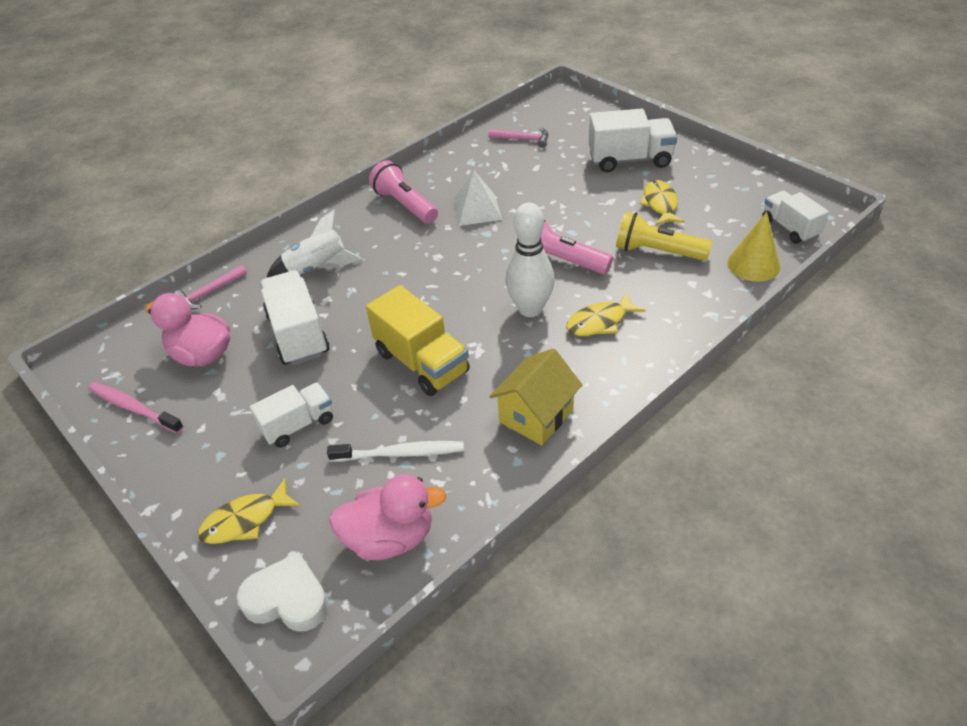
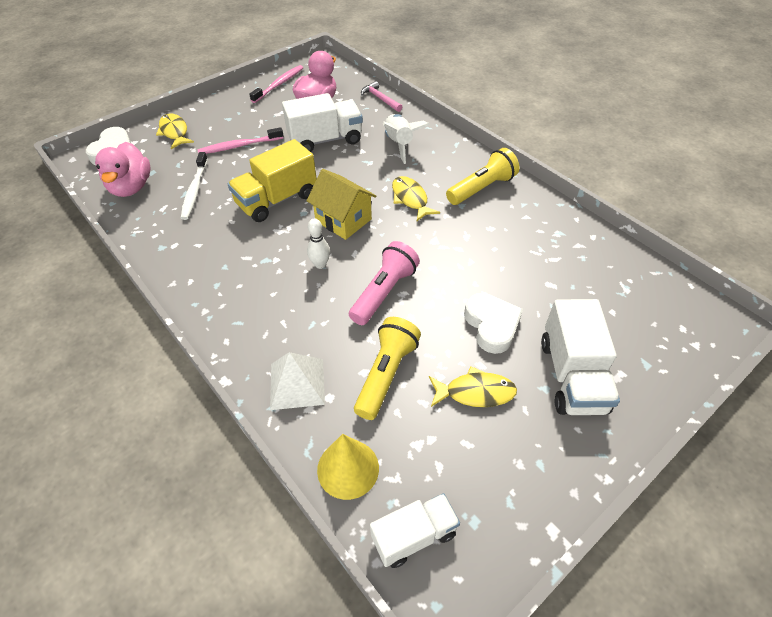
camera: 90 degrees right, 5 degrees up
(298, 425) = (239, 146): white truck -> pink toothbrush
(405, 205) = (482, 188): pink flashlight -> yellow flashlight
(477, 209) = (472, 235): white pyramid -> white pyramid (297, 383)
(523, 139) = (608, 277): pink hammer -> none
(530, 309) = (320, 264): white bowling pin -> white bowling pin, size x0.53
(536, 415) = (198, 260): yellow house -> yellow house (343, 220)
(589, 197) = (491, 325): none -> white heart
(600, 322) = (290, 311): yellow fish -> yellow fish (410, 199)

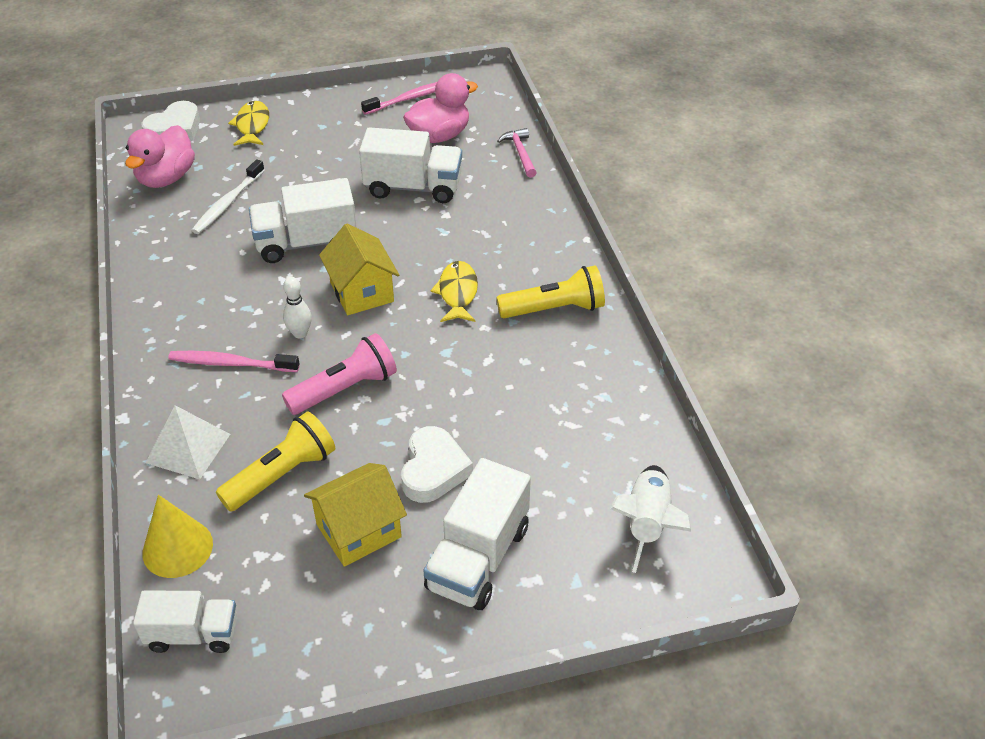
camera: 25 degrees right, 5 degrees down
(239, 146) = (310, 164): pink toothbrush -> pink toothbrush (231, 363)
(277, 200) = (306, 243): yellow truck -> white truck
(399, 144) = (497, 220): white rocket -> white rocket (647, 523)
(475, 392) = (359, 531): yellow fish -> yellow house

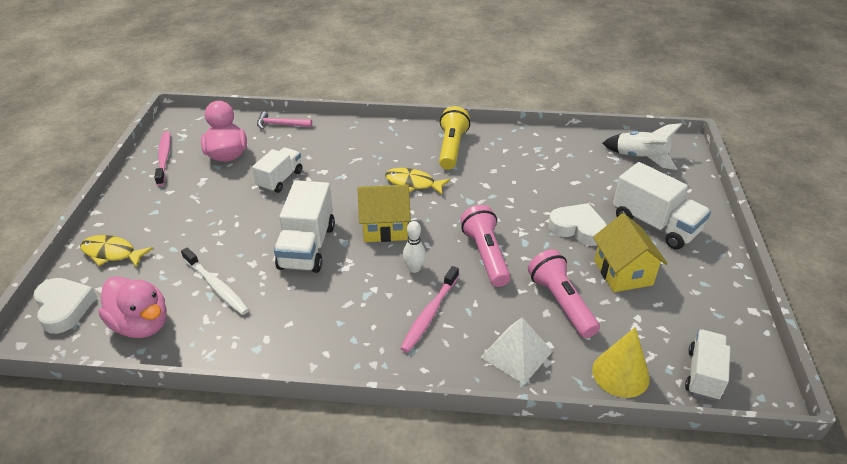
camera: 70 degrees left, 5 degrees down
(282, 474) = (561, 302): yellow flashlight -> pink flashlight
(413, 187) = (280, 179): white truck -> white truck, size x0.65

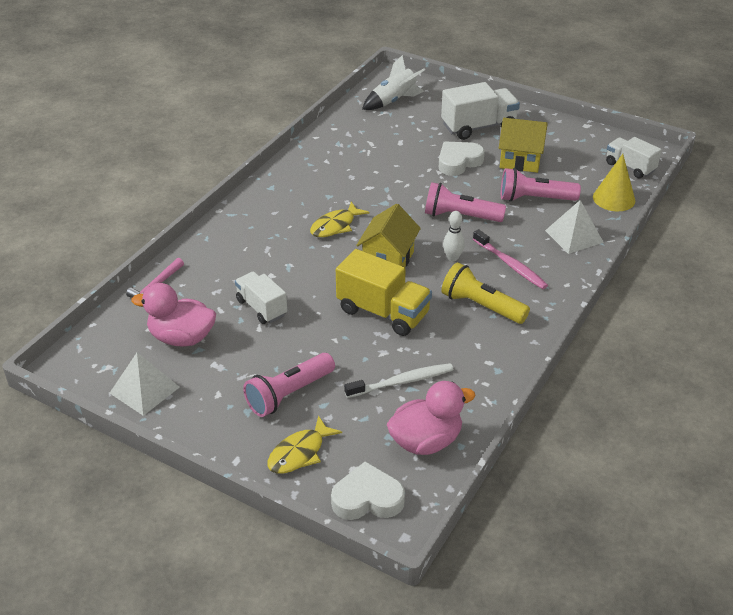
camera: 65 degrees left, 0 degrees up
(164, 158) = (144, 390): pink toothbrush -> white pyramid
(180, 226) = (288, 394): none -> pink flashlight
(307, 247) = (383, 312): white truck -> yellow truck
(452, 148) = (298, 188): yellow flashlight -> yellow flashlight (481, 306)

